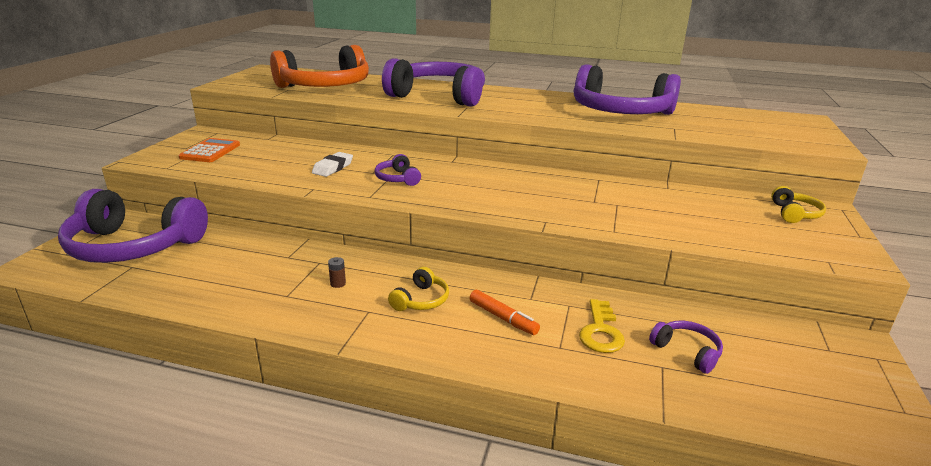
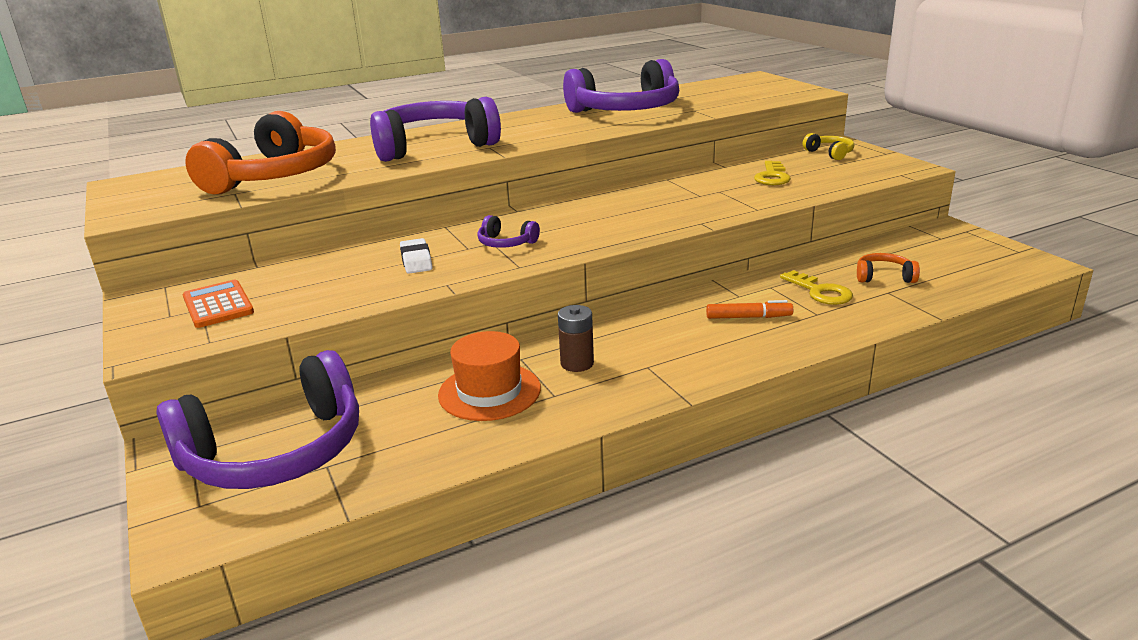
camera: 40 degrees left, 0 degrees up
(265, 272) = (489, 392): none -> orange hat
(338, 283) = (577, 363): brown battery -> brown battery, size x1.82
(421, 300) = (669, 338): yellow headphones -> none
(687, 351) = (884, 277): purple headphones -> orange headphones
(689, 211) = (772, 177): none -> yellow key

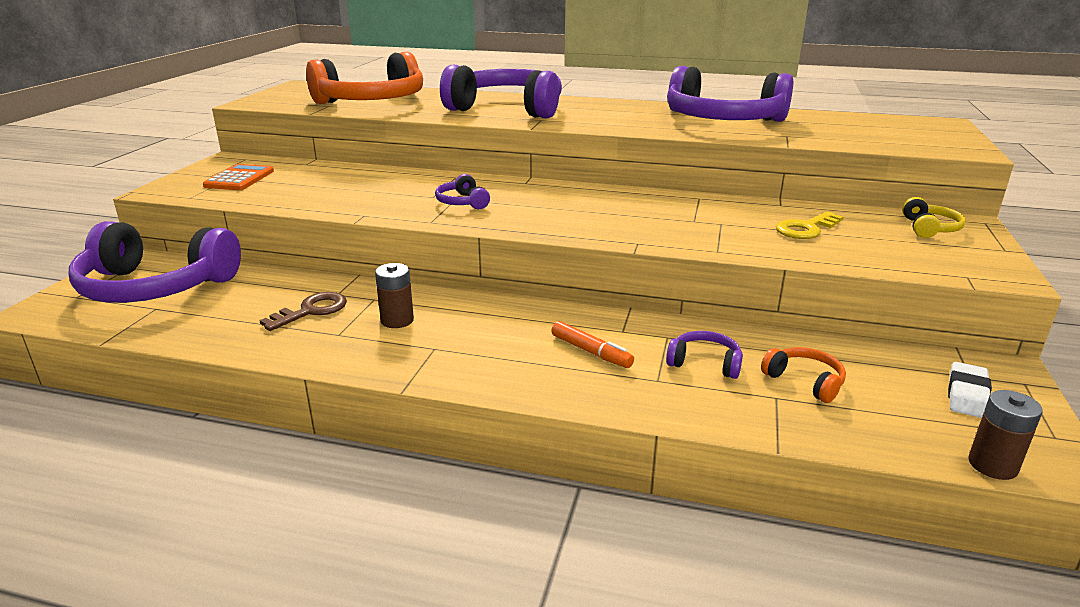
camera: 40 degrees right, 0 degrees up
(416, 261) = (385, 193): white eraser -> white eraser (967, 395)
(489, 392) = (311, 311): orange hat -> brown key
(820, 292) = (705, 363): yellow key -> purple headphones
(1023, 277) = (992, 465): none -> brown battery

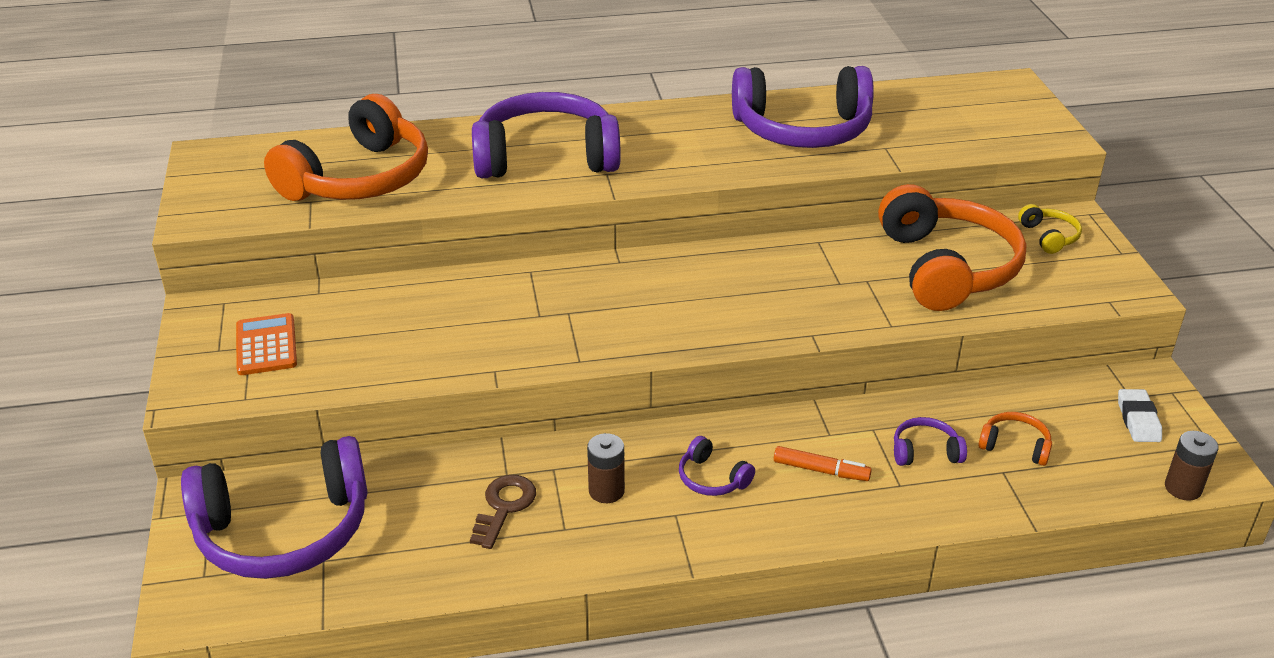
camera: 25 degrees left, 10 degrees up
(462, 202) = (582, 317): purple headphones -> purple headphones (712, 478)
(806, 229) = (947, 267): yellow key -> orange headphones

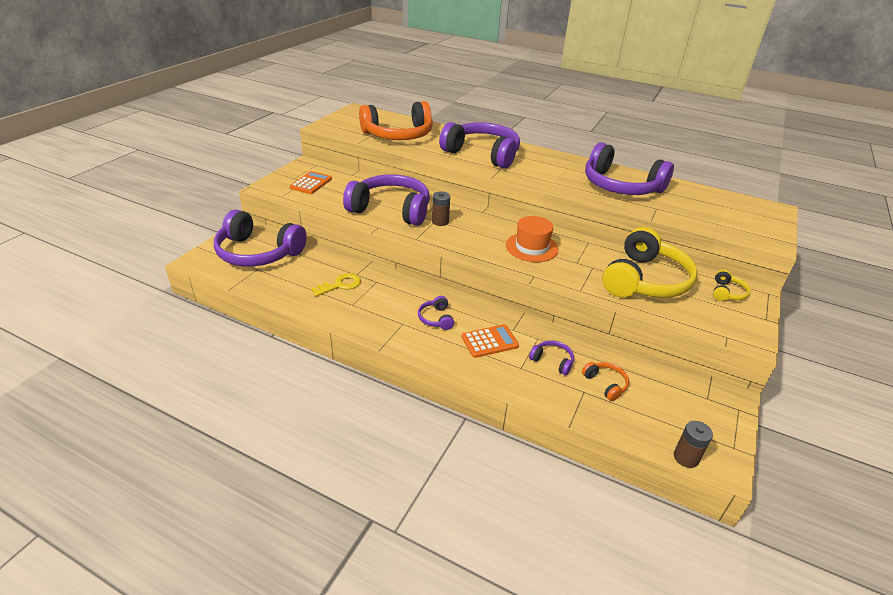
camera: 35 degrees right, 0 degrees up
(475, 328) = (391, 210): none -> purple headphones
(504, 507) = (340, 285): brown key -> yellow key
(606, 491) = (386, 300): brown battery -> brown battery (440, 221)
(757, 289) = (531, 247): none -> orange hat
(821, 470) = (489, 341): orange marker -> orange calculator
(947, 267) = (645, 280): orange headphones -> yellow headphones
(1138, 420) = (698, 411): white eraser -> none

